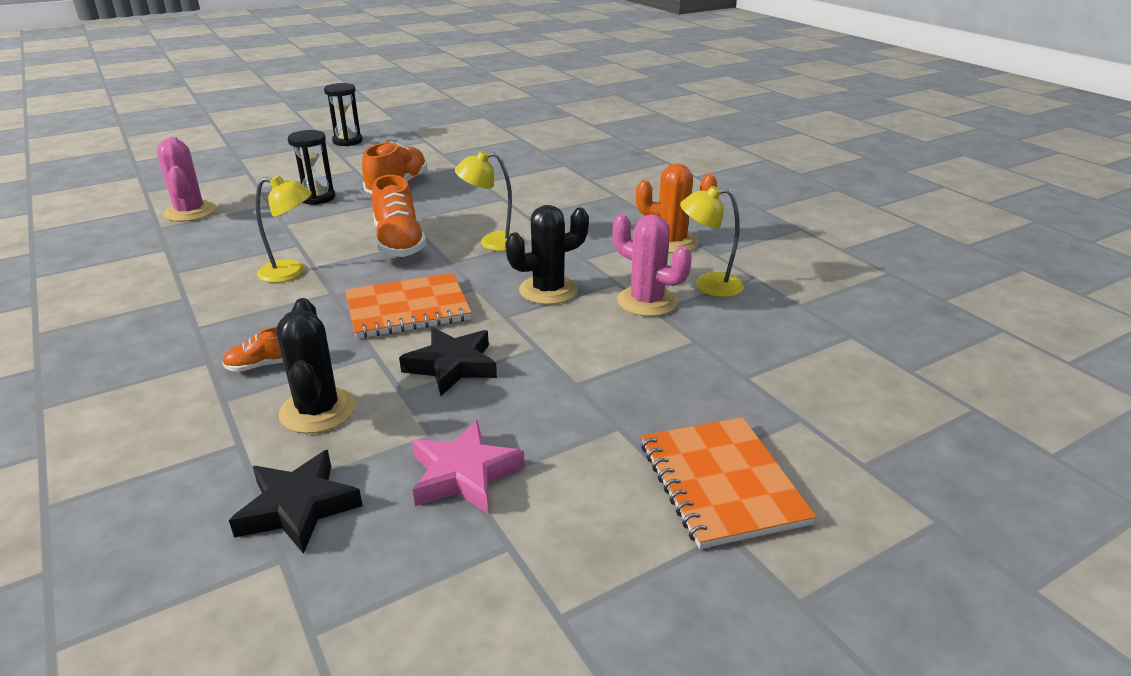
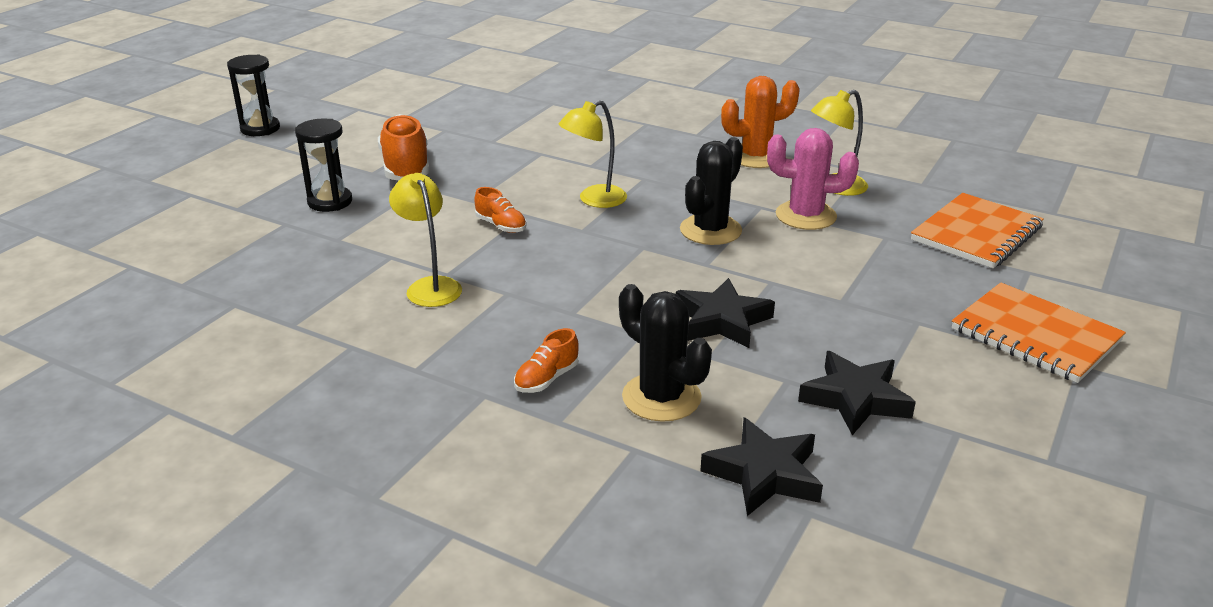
camera: 30 degrees left, 0 degrees up
(190, 212) = (192, 257): pink cactus -> none
(291, 272) = (430, 286): yellow lamp -> yellow lamp turned 90 degrees counterclockwise
(399, 243) = (501, 226): orange shoe -> orange shoe, size x0.51
(407, 309) = (606, 285): orange notebook -> orange notebook (976, 233)
(464, 474) = (855, 399): pink star -> black star

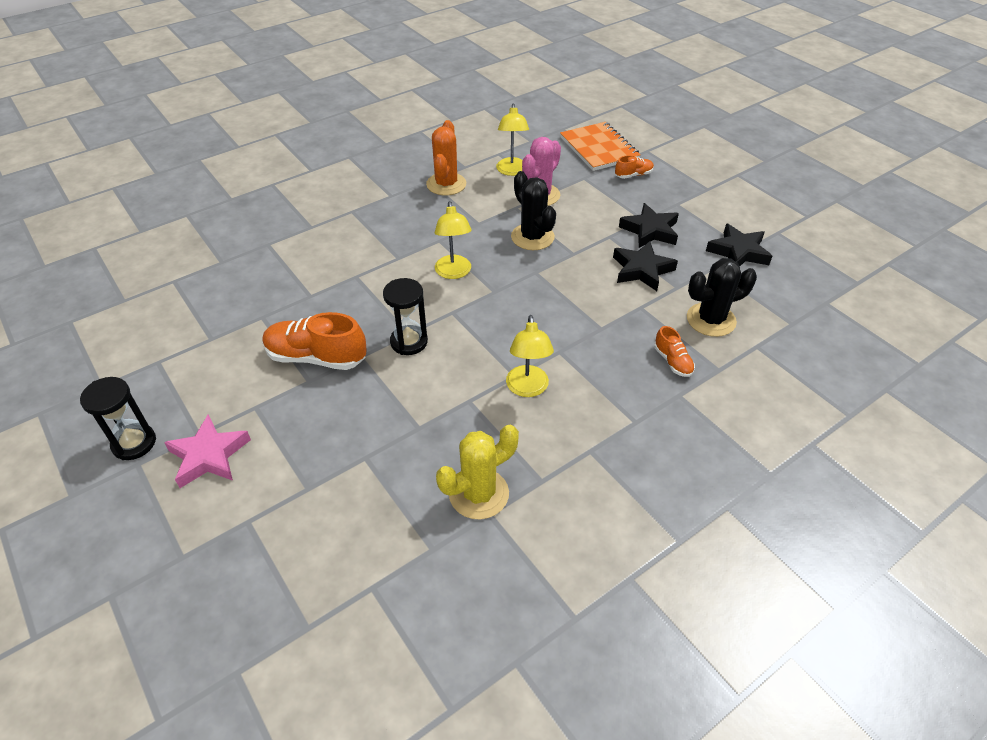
camera: 65 degrees left, 15 degrees up
(258, 159) = (209, 455): none -> pink star
(260, 292) = (479, 494): none -> yellow cactus
(330, 202) = (345, 419): black hourglass -> black hourglass (409, 342)
(430, 286) = (527, 389): yellow lamp -> yellow lamp turned 90 degrees counterclockwise
(501, 226) = (460, 329): orange shoe -> orange shoe (633, 175)
(764, 474) = (791, 306): black star -> black star (650, 230)
(1035, 335) = (706, 175): orange notebook -> none

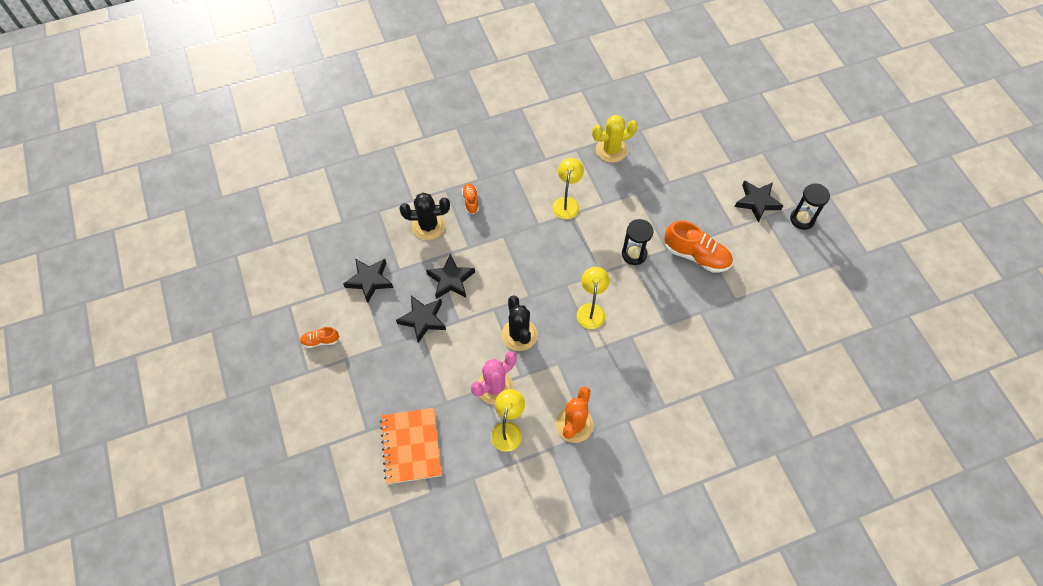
camera: 165 degrees left, 15 degrees up
(209, 455) = (757, 202): pink star -> black star
(633, 175) = (399, 395): orange shoe -> orange shoe (320, 341)

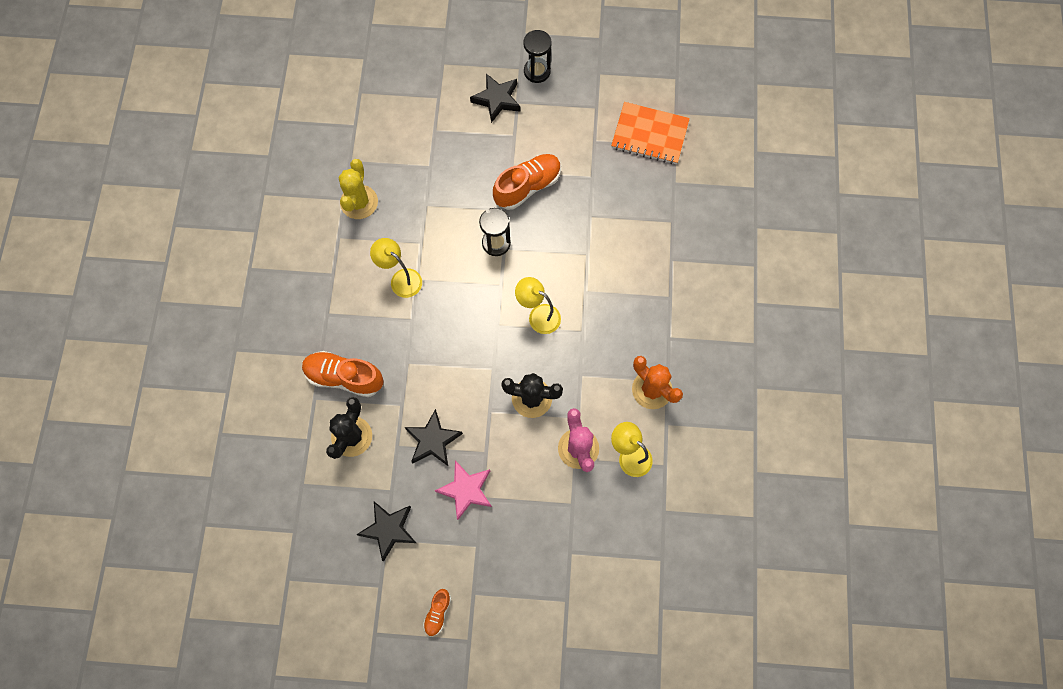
camera: 65 degrees left, 10 degrees up
(411, 446) = (604, 560): orange notebook -> orange notebook (649, 134)
(423, 319) = (466, 490): black star -> pink star
(470, 201) = (344, 377): orange shoe -> orange shoe, size x1.95

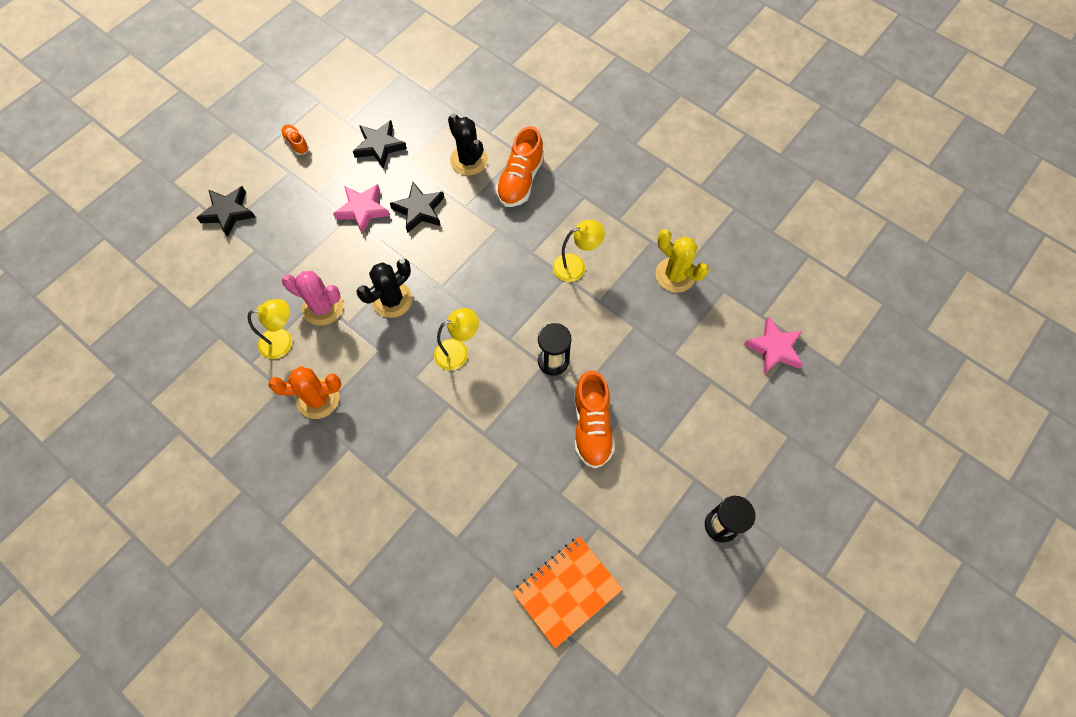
camera: 125 degrees right, 5 degrees down
(344, 377) = (520, 180): orange shoe -> orange shoe turned 150 degrees clockwise
(378, 104) = (774, 348): none -> pink star
(497, 100) = (711, 461): black star -> black star (228, 213)

